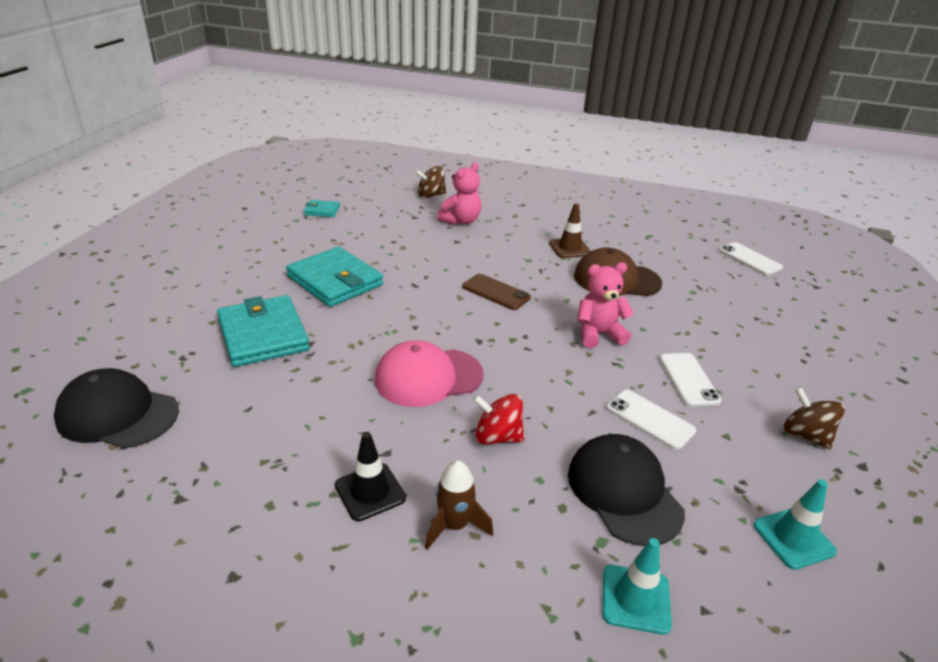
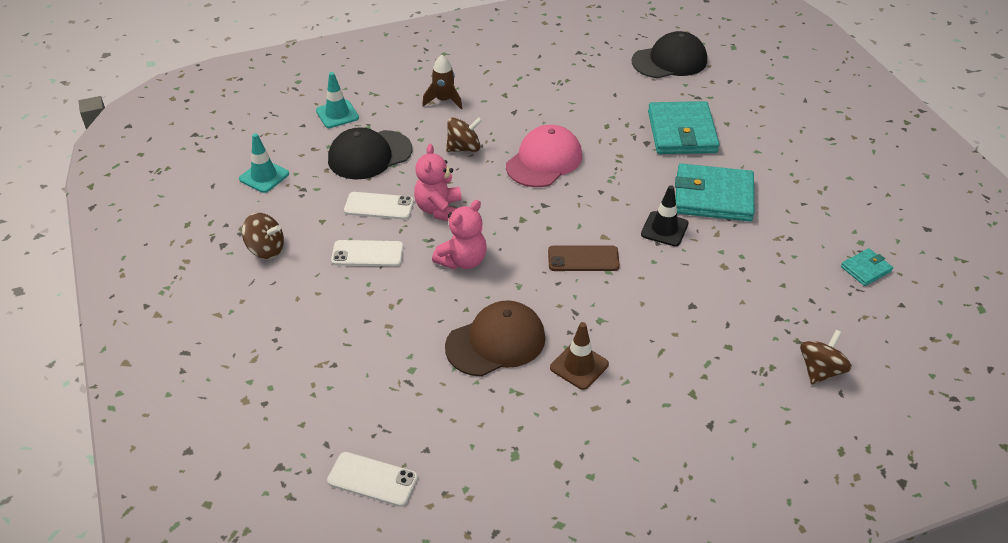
camera: 145 degrees right, 10 degrees up
(263, 335) = (682, 132): turquoise wallet -> turquoise wallet turned 60 degrees clockwise
(370, 492) = (499, 93): black traffic cone -> black traffic cone (664, 229)
(461, 221) = (729, 342): pink teddy bear -> pink teddy bear (439, 209)
(497, 436) = (464, 148): red spinning top -> brown spinning top
(624, 492) = (369, 155): black cap -> black cap turned 120 degrees clockwise
(688, 379) = (367, 254): white phone -> white phone turned 45 degrees counterclockwise

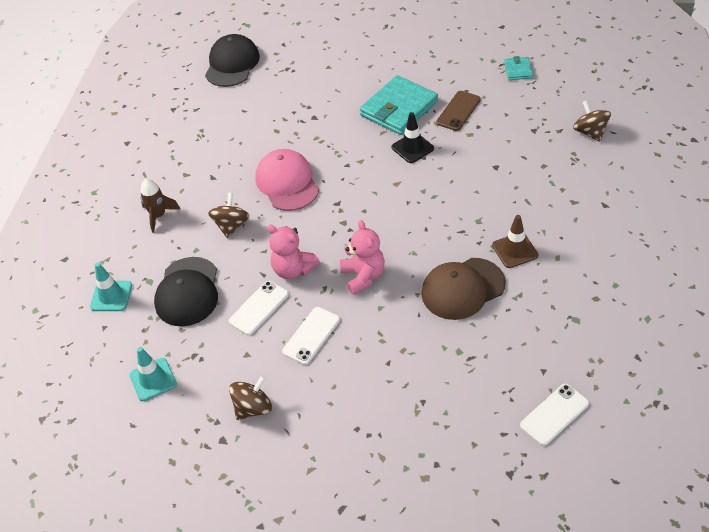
camera: 55 degrees left, 5 degrees up
(496, 342) = (462, 289): brown cap -> brown cap turned 120 degrees counterclockwise
(583, 259) = (411, 204): brown phone -> brown phone (458, 111)
(682, 132) = (318, 94): turquoise wallet -> none

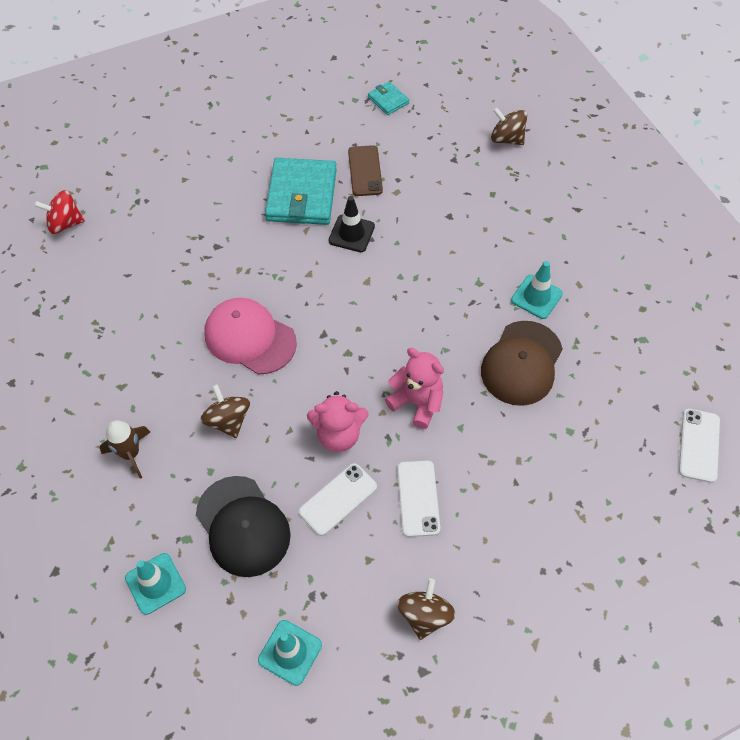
camera: 40 degrees left, 10 degrees up
(232, 64) = (65, 223): black cap -> red spinning top
(259, 308) = (338, 499): white phone -> white phone turned 45 degrees clockwise
(515, 250) = (536, 297): brown traffic cone -> turquoise traffic cone

